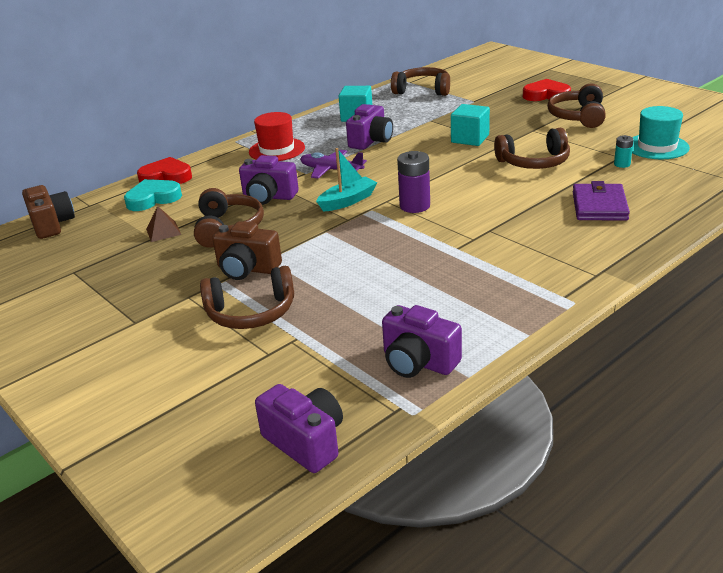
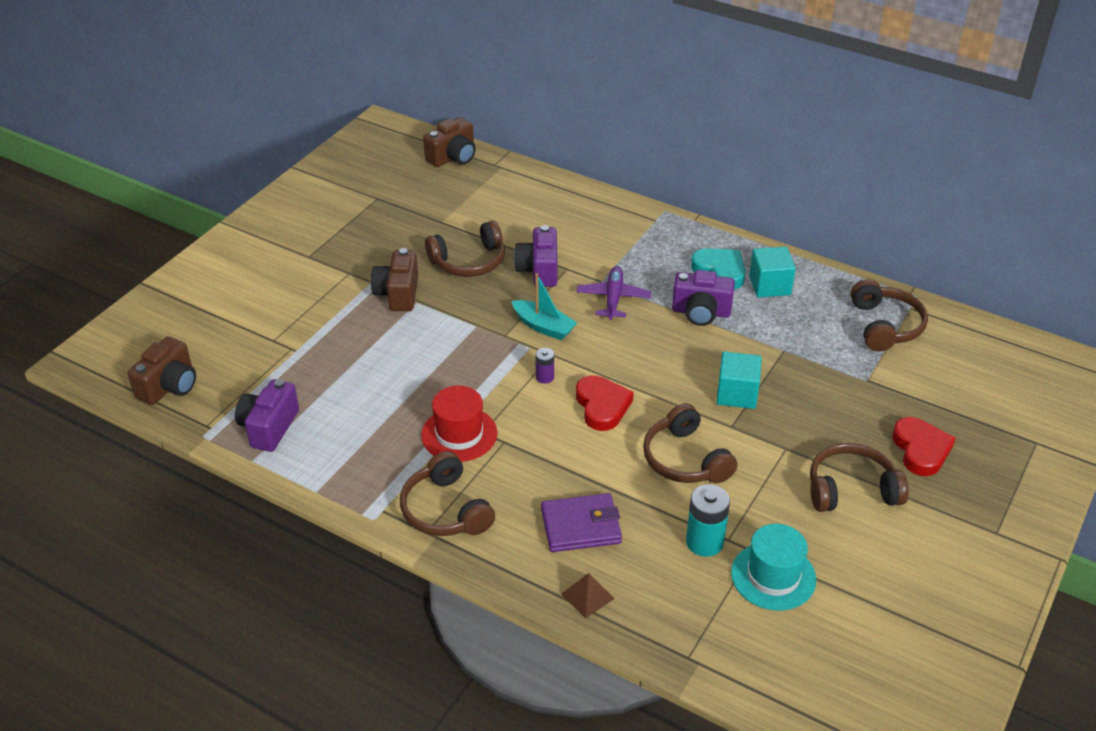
camera: 70 degrees right, 10 degrees up
(153, 199) = (516, 198): turquoise heart -> turquoise heart (720, 271)
(163, 231) = (454, 224): brown pyramid -> brown pyramid (587, 596)
(166, 177) = (564, 191): red heart -> red heart (602, 406)
(251, 312) = (329, 315): brown headphones -> brown headphones (446, 510)
(277, 150) = (652, 246): red hat -> red hat (459, 434)
(305, 442) = (169, 386): purple camera -> brown camera
(415, 206) = (544, 377): purple battery -> purple battery, size x0.55
(622, 164) = (704, 542): turquoise battery -> turquoise battery, size x1.81

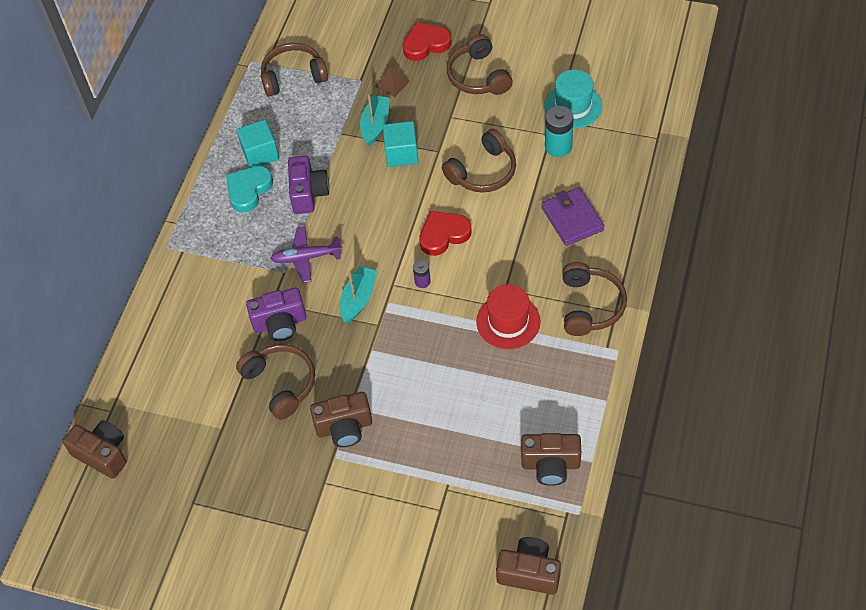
camera: 100 degrees left, 15 degrees up
(269, 427) = (550, 465): purple camera -> brown camera
(446, 510) = (590, 306): brown headphones -> brown headphones turned 45 degrees counterclockwise
(587, 596) = (632, 200): brown pyramid -> brown pyramid (392, 83)
(789, 380) = (375, 125): none -> turquoise boat

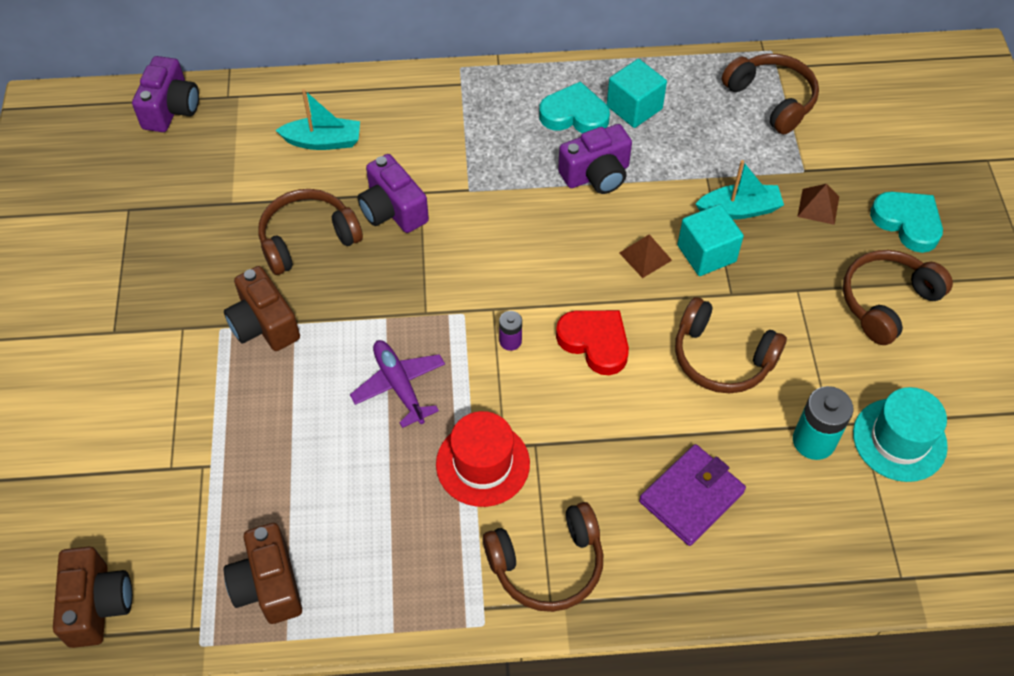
camera: 65 degrees right, 0 degrees up
(103, 454) = (171, 109): brown camera -> purple camera
(281, 383) = (308, 239): brown headphones -> brown headphones turned 150 degrees counterclockwise
(306, 258) = (498, 204): purple plane -> purple plane (399, 385)
(358, 299) = (457, 279): turquoise boat -> turquoise boat (323, 141)
(388, 187) = (645, 256): none -> brown pyramid
(426, 44) = (907, 223): red heart -> turquoise heart

